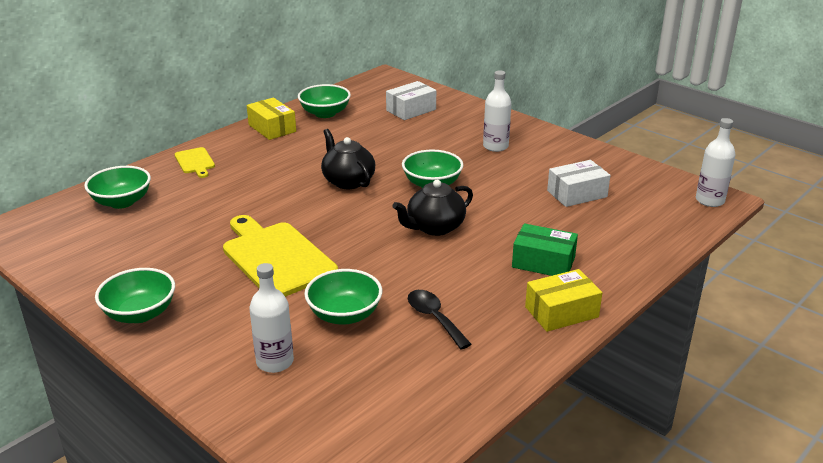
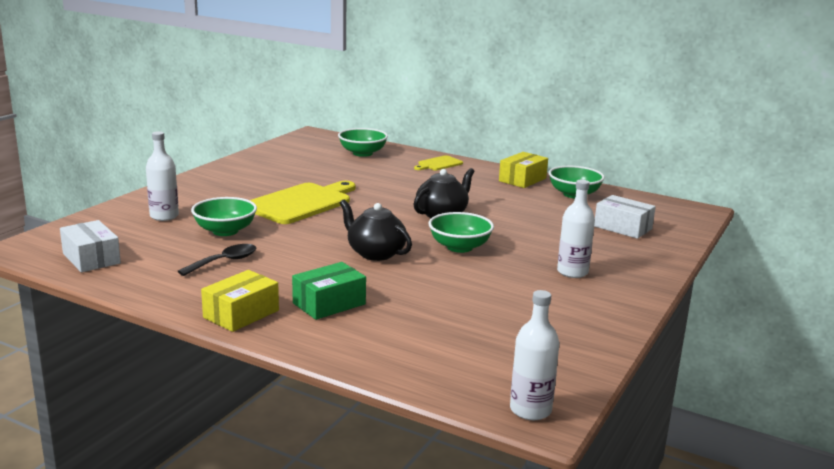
camera: 75 degrees right, 10 degrees down
(140, 313) = (219, 176): green bowl -> none
(543, 262) = (329, 304): green box -> green box turned 45 degrees clockwise
(561, 312) = (241, 314): yellow box -> yellow box turned 75 degrees clockwise
(577, 194) = (488, 319): white box -> white box (91, 258)

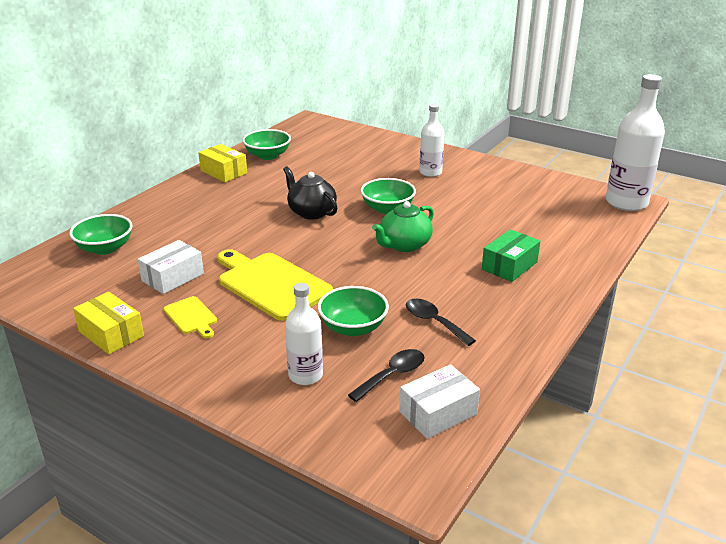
camera: 85 degrees left, 10 degrees up
(150, 244) = (392, 375): none -> black spoon
(241, 314) = (541, 305): yellow box -> yellow box (111, 334)
(329, 304) = (509, 266): green box -> green box turned 75 degrees clockwise
(375, 253) = (404, 245): black teapot -> green teapot
(439, 164) = (162, 207): yellow cutting board -> yellow cutting board (191, 317)
(530, 410) = (626, 202): white bottle -> white bottle, size x1.70
(623, 227) = (344, 147): white box -> white box (172, 277)

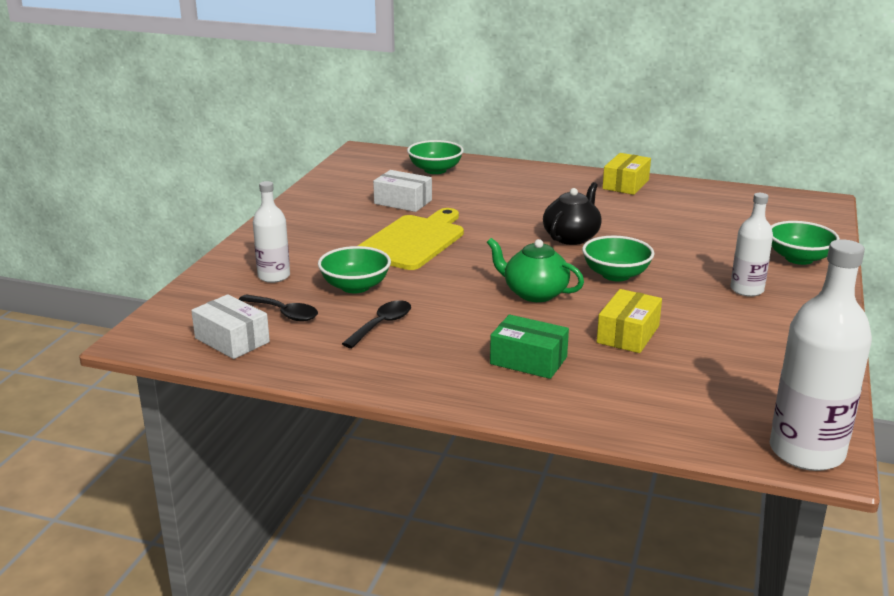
camera: 75 degrees right, 5 degrees down
(111, 334) = (309, 198): yellow box -> yellow box (628, 334)
(191, 317) = (344, 220): yellow cutting board -> none
(267, 156) = (689, 196): green bowl -> green bowl (799, 258)

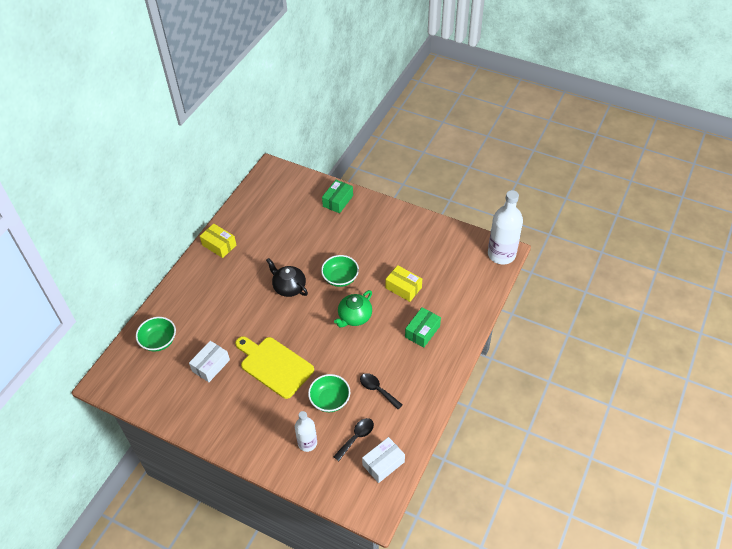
camera: 80 degrees left, 25 degrees up
(747, 290) = (367, 231): white bottle -> none
(799, 258) = (338, 201): green bowl -> green box

